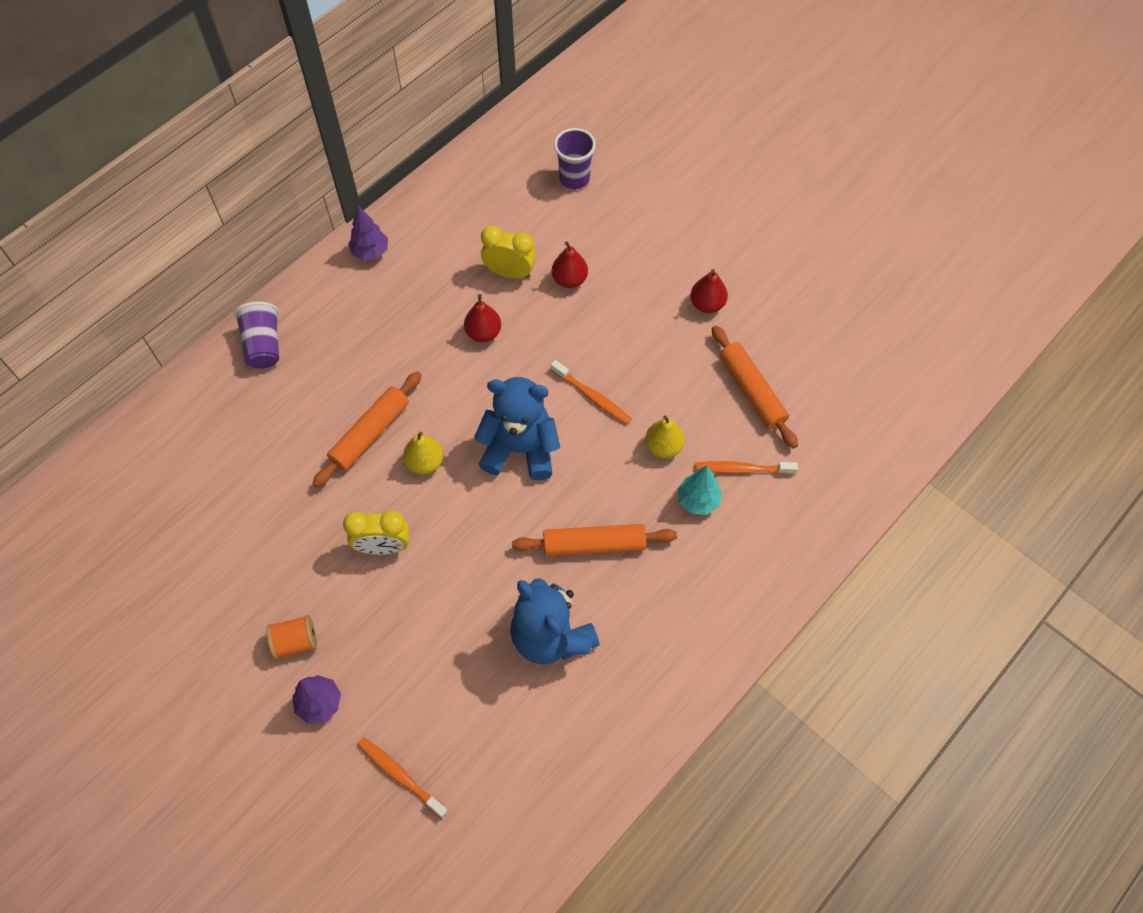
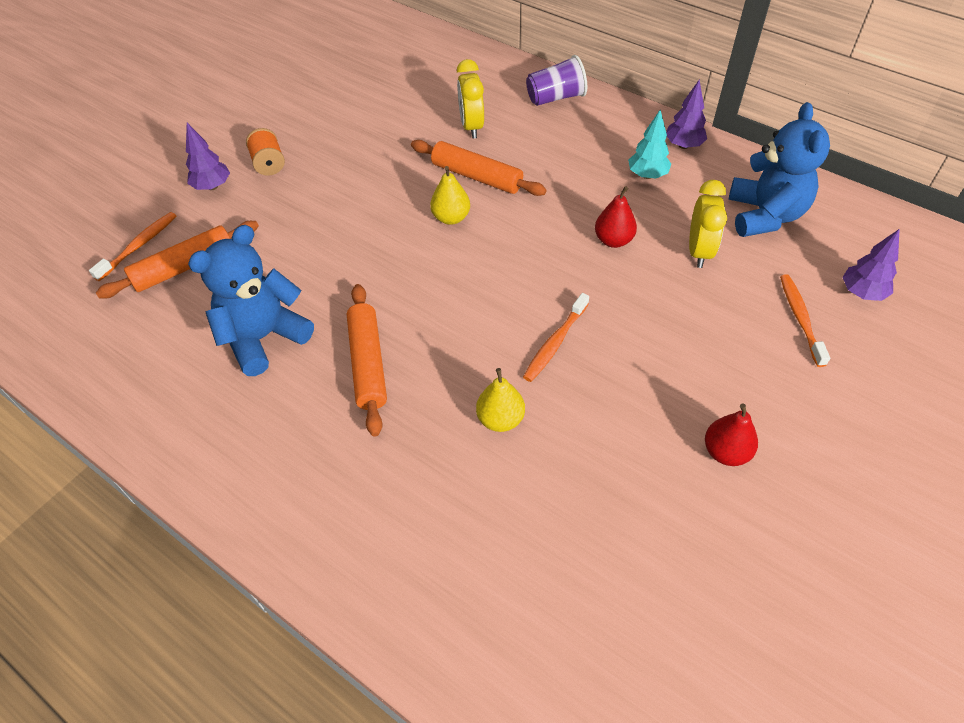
camera: 85 degrees right, 10 degrees down
(383, 547) = (359, 203): yellow clock -> yellow clock (471, 127)
(520, 449) = (477, 287): blue teddy bear -> blue teddy bear (765, 215)
(569, 279) = (710, 305): red pear -> none
(574, 178) = (861, 293): purple cup -> purple tree
(698, 500) = (431, 462): turquoise tree -> turquoise tree (647, 175)
(741, 469) = (481, 510): orange toothbrush -> orange toothbrush (800, 319)
(751, 391) = (602, 515): orange rolling pin -> orange rolling pin (184, 267)

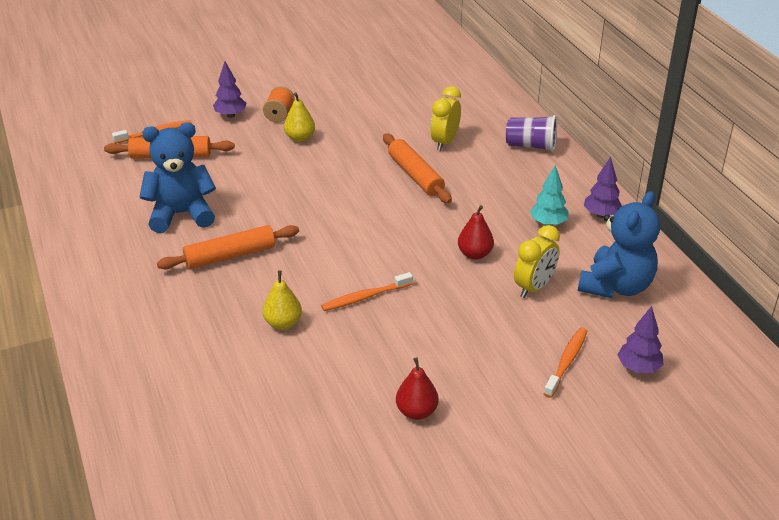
camera: 30 degrees right, 15 degrees down
(367, 363) = (230, 255): orange rolling pin -> orange rolling pin turned 45 degrees clockwise
(451, 218) = (370, 194): yellow pear -> yellow pear (300, 138)

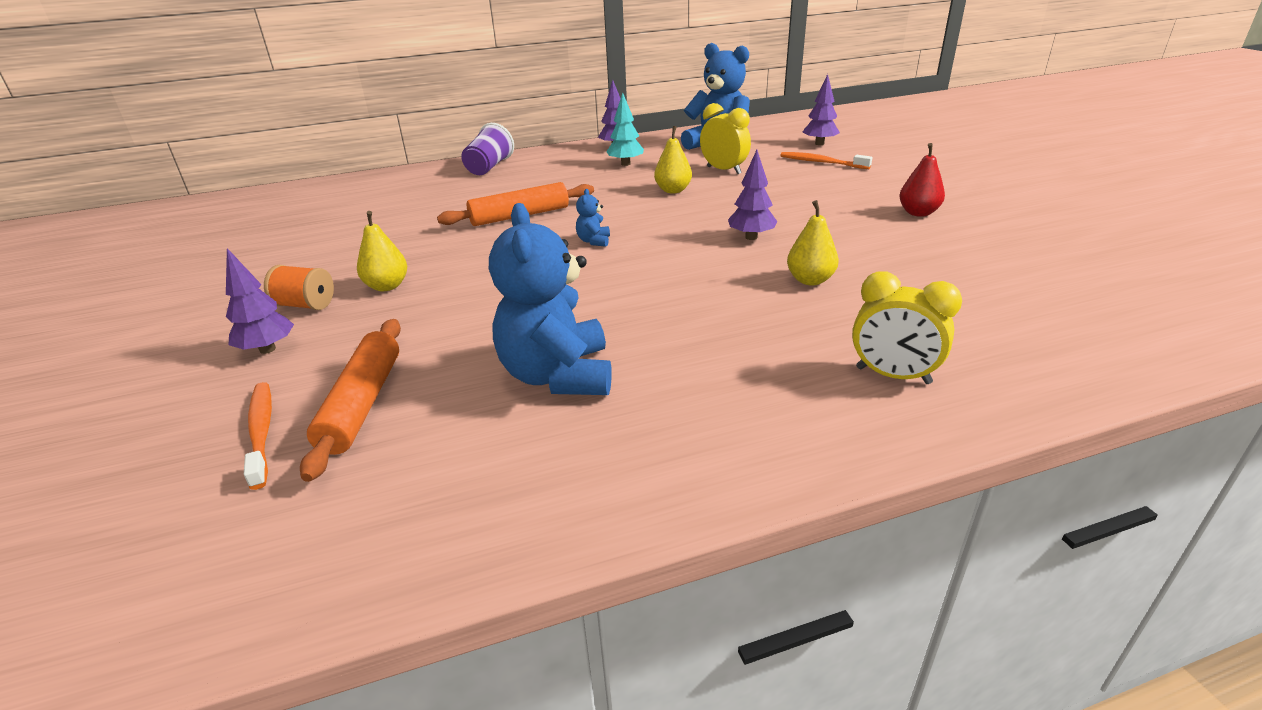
camera: 85 degrees left, 5 degrees down
(230, 255) = (673, 324): orange rolling pin -> none
(363, 215) = (594, 241): none -> blue teddy bear
(365, 297) = (751, 237): orange toothbrush -> purple tree
(444, 142) = (457, 202): yellow clock -> yellow clock (893, 376)
(475, 254) = (673, 190): red pear -> yellow pear

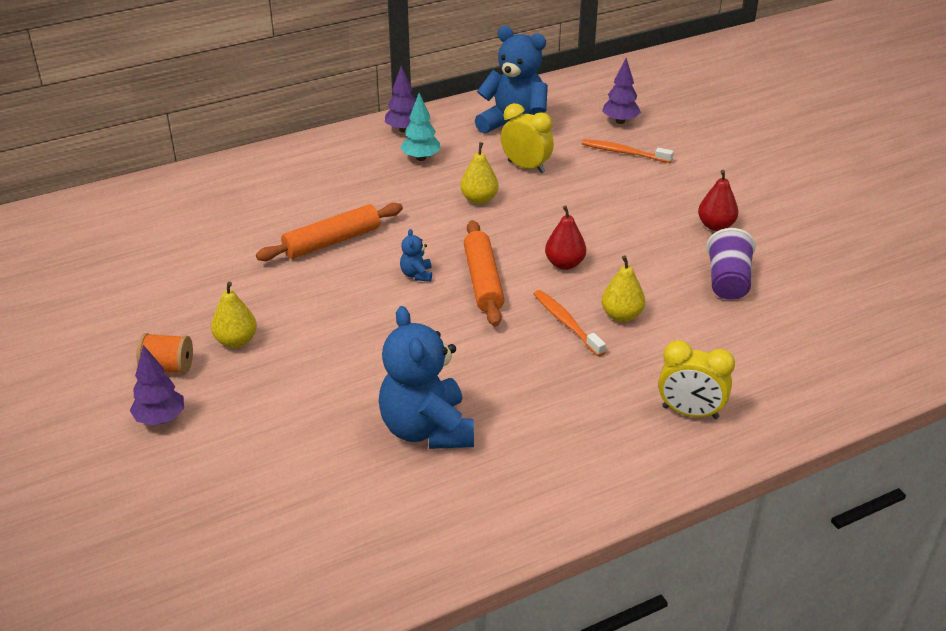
camera: 10 degrees left, 5 degrees up
(261, 432) = (203, 499): orange toothbrush -> orange toothbrush (566, 323)
(362, 404) = (274, 467): orange rolling pin -> orange rolling pin (483, 281)
(489, 167) = (272, 166): purple cup -> purple cup (728, 282)
(751, 237) = (564, 264): purple tree -> red pear

